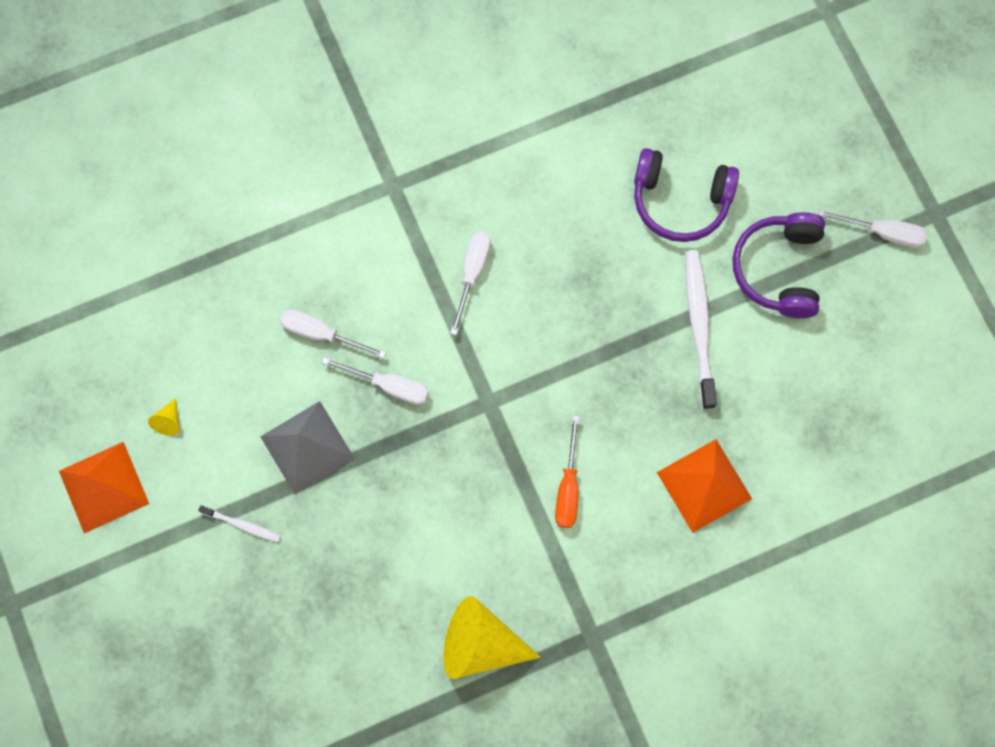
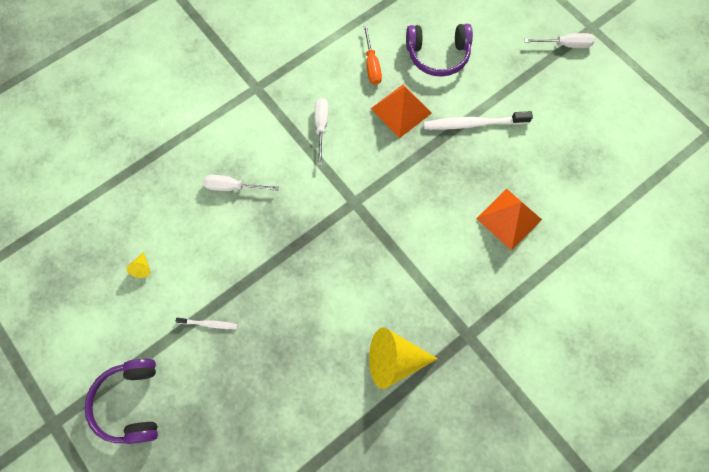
camera: 15 degrees left, 5 degrees down
(103, 487) = (105, 323): orange pyramid -> orange pyramid (401, 110)
(307, 447) = (241, 261): grey pyramid -> none
(389, 386) = (286, 208): white screwdriver -> none
(568, 487) = (422, 242): orange screwdriver -> orange screwdriver (371, 65)
(699, 326) = (473, 124): white toothbrush -> white toothbrush turned 75 degrees counterclockwise
(778, 269) = (510, 80): purple headphones -> purple headphones (130, 403)

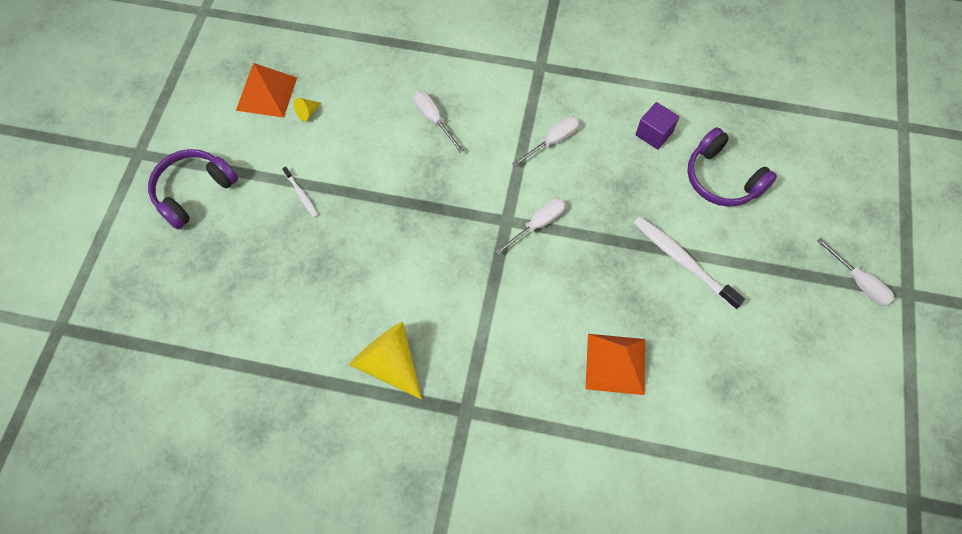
camera: 50 degrees right, 5 degrees down
(371, 65) = (654, 133): orange screwdriver -> purple cube
(374, 186) = (537, 225): none -> white screwdriver
(401, 110) = (633, 190): orange pyramid -> orange pyramid (266, 93)

